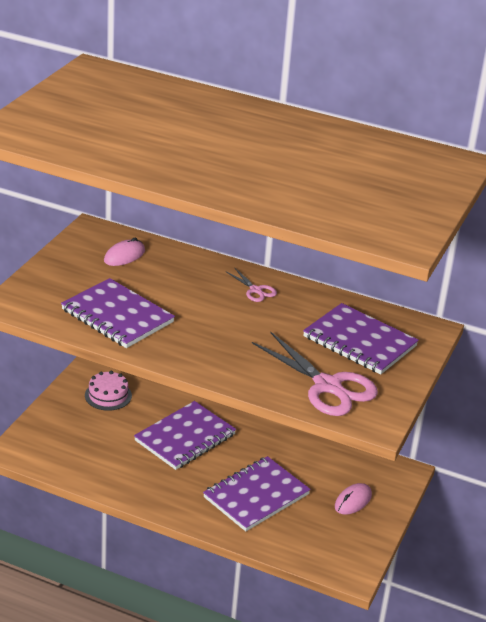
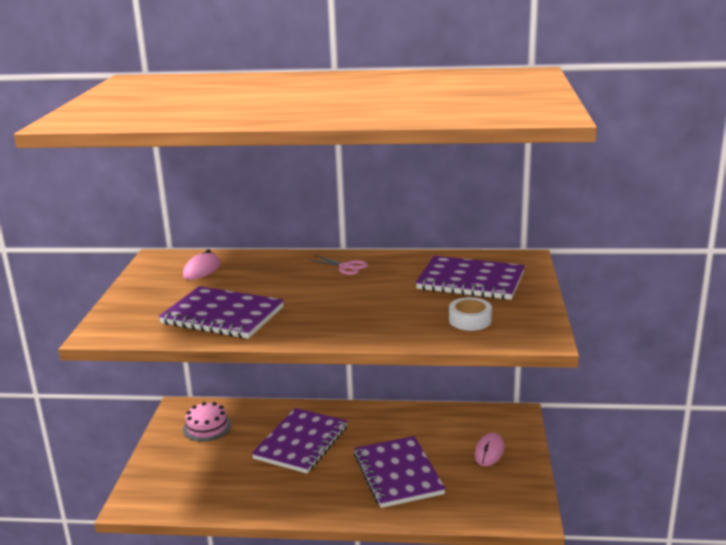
camera: 15 degrees left, 10 degrees down
(256, 496) = (397, 474): purple notebook -> purple notebook turned 45 degrees counterclockwise
(327, 386) = (470, 320): pink scissors -> white tape

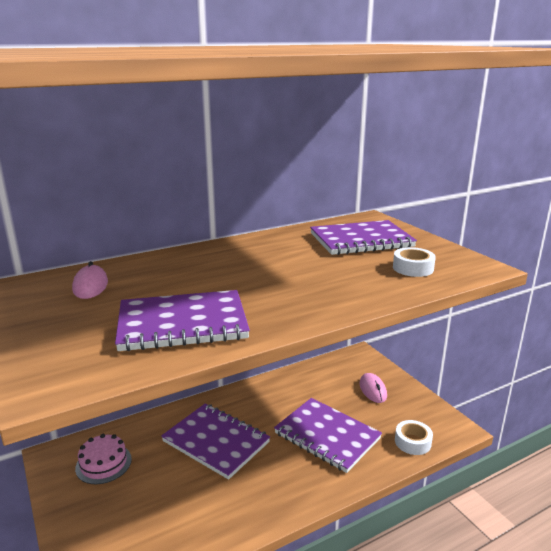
camera: 35 degrees left, 0 degrees up
(301, 443) = (216, 441): purple notebook -> purple notebook turned 45 degrees counterclockwise
(346, 267) = (240, 252): pink scissors -> none
(472, 509) = (412, 442): none -> white tape

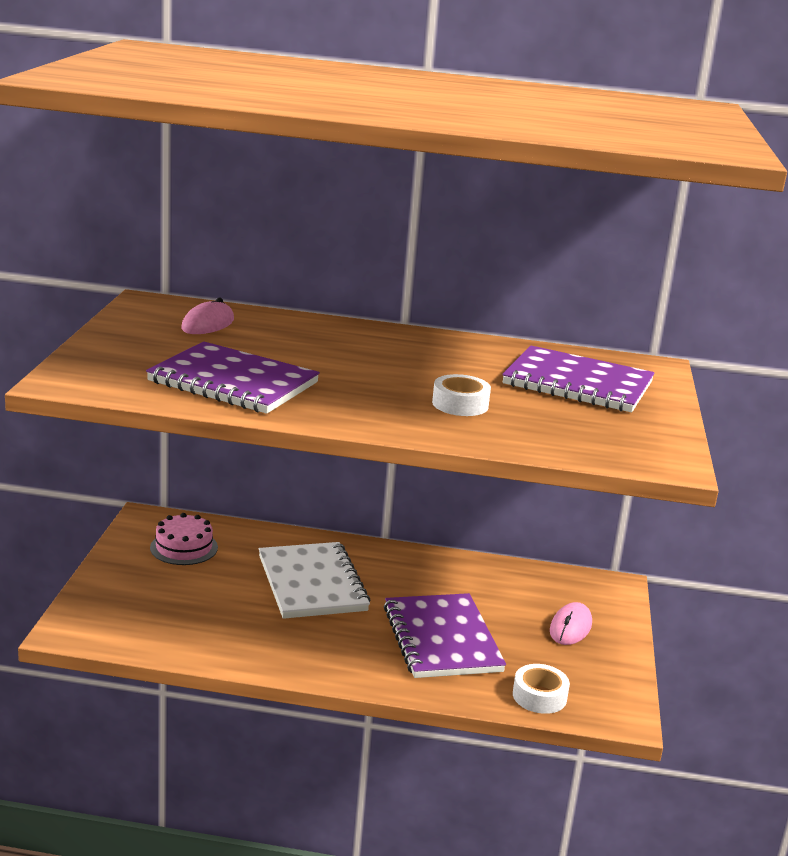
camera: 35 degrees right, 0 degrees up
(216, 441) = (312, 583): purple notebook -> white notebook
(413, 268) = (572, 430): white tape -> white tape (460, 404)

